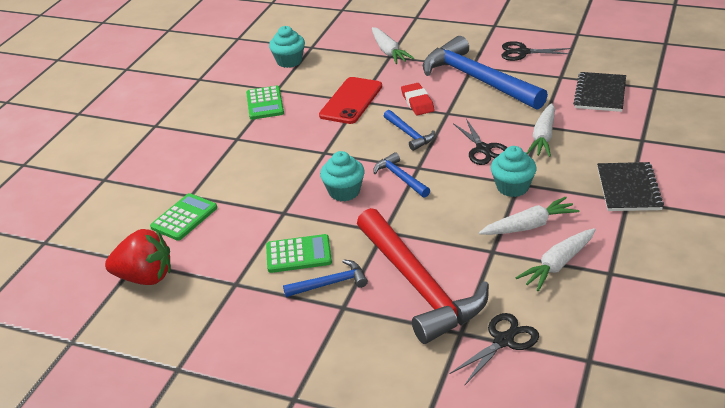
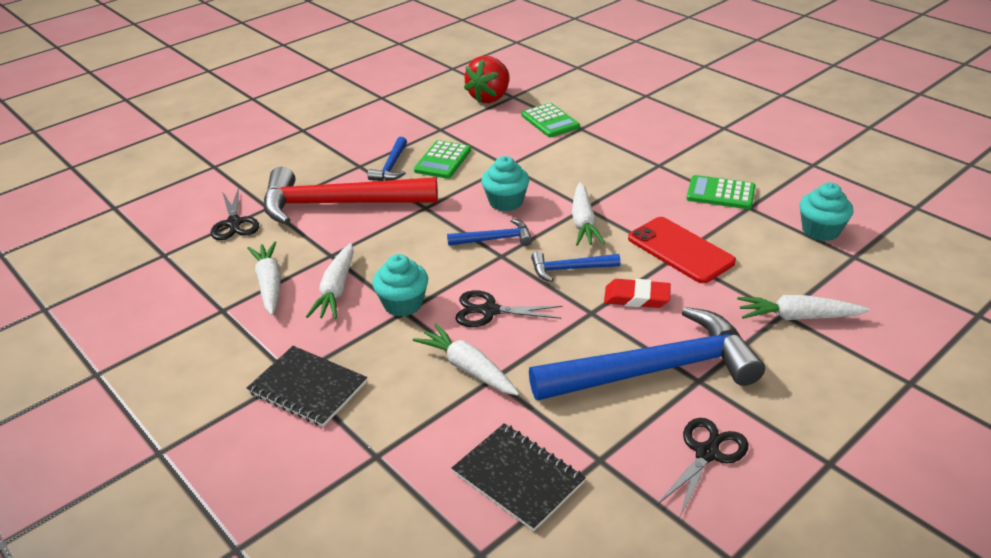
camera: 115 degrees right, 0 degrees up
(346, 146) = (583, 222): none -> white carrot

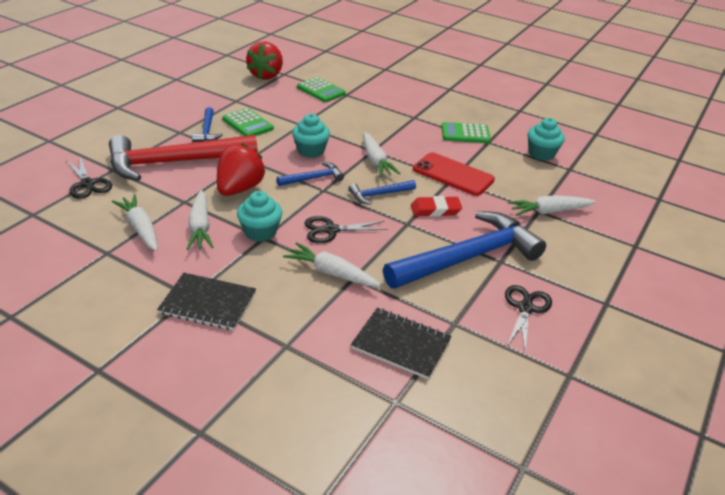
camera: 20 degrees left, 0 degrees up
(400, 245) = (239, 189): none -> red strawberry
(443, 160) = (248, 124): green calculator -> green calculator turned 45 degrees counterclockwise

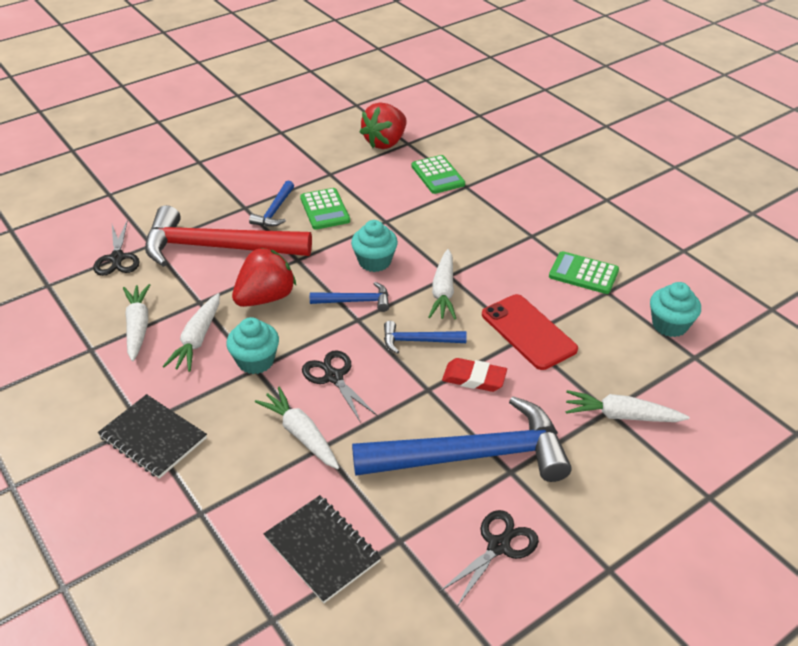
camera: 25 degrees right, 5 degrees up
(331, 230) = (334, 377): black scissors -> black scissors turned 45 degrees clockwise

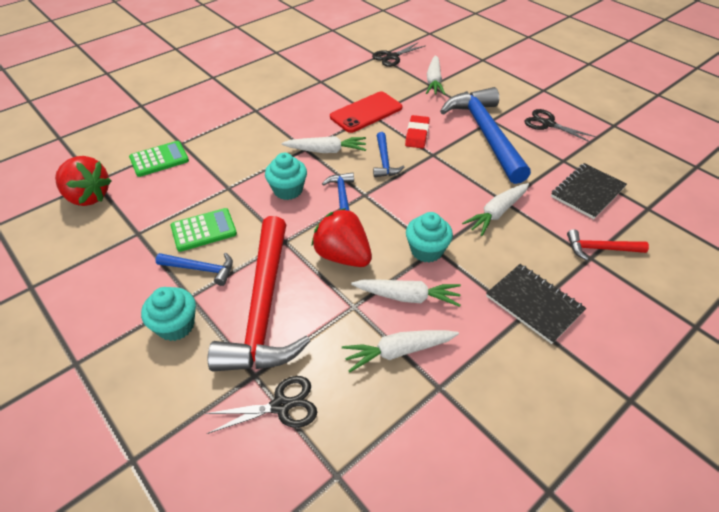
camera: 95 degrees left, 5 degrees up
(153, 438) = (534, 304): black notebook -> black notebook turned 75 degrees counterclockwise
(212, 528) = (600, 249): none -> red hammer
(334, 377) = (433, 201): black scissors -> black scissors (392, 57)
(583, 273) = (301, 89): green calculator -> none
(669, 325) = (351, 61): turquoise cupcake -> turquoise cupcake (176, 326)

